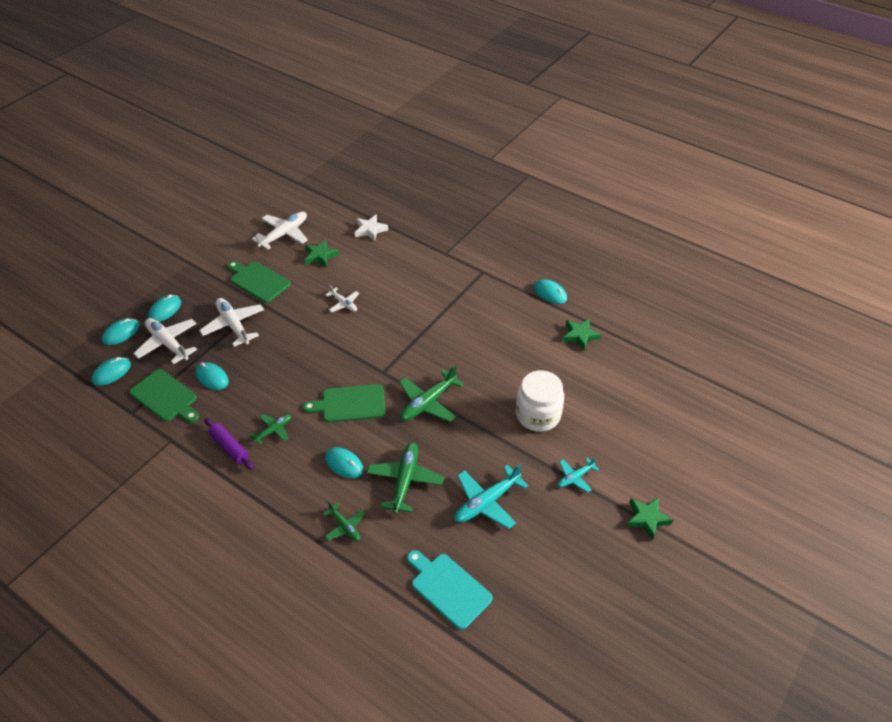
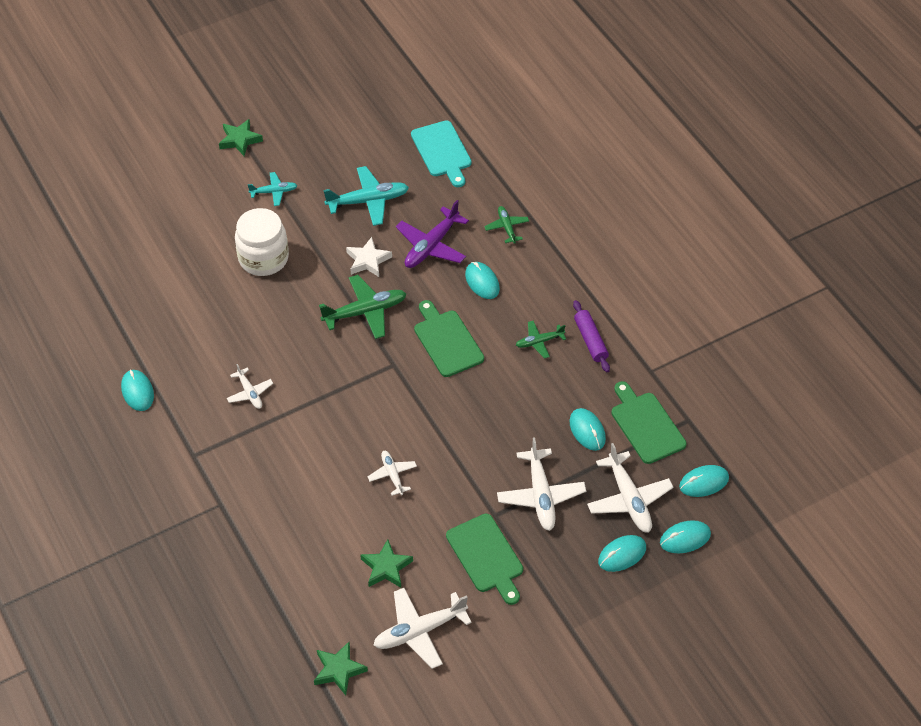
camera: 155 degrees left, 5 degrees up
(350, 404) = (447, 341): green cutting board -> green cutting board turned 135 degrees counterclockwise
(370, 230) = (295, 589): white star -> white star (368, 260)
(405, 480) = (431, 246): green plane -> purple plane
(474, 318) = (250, 393): none -> white plane
(580, 336) = (150, 325): green star -> green star (339, 670)

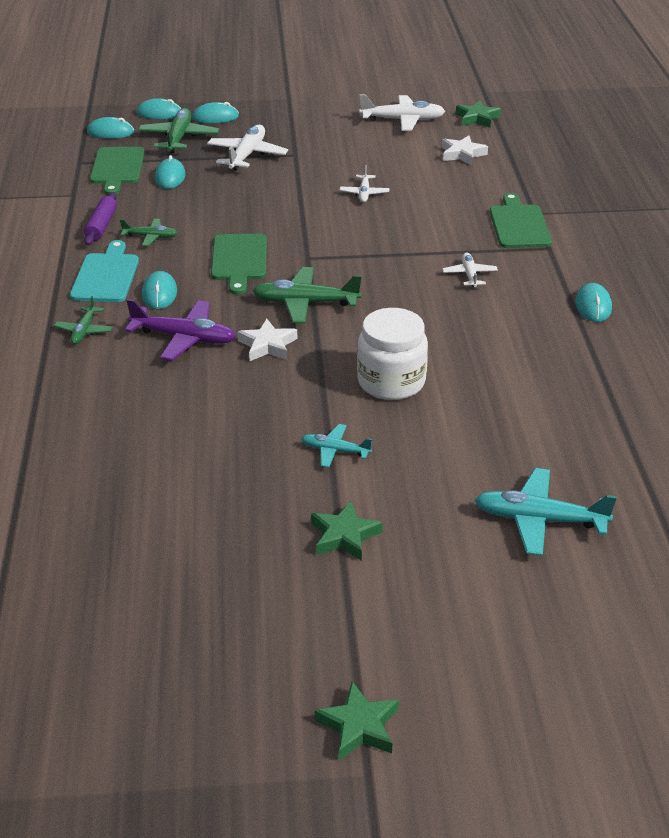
camera: 155 degrees left, 15 degrees down
(326, 584) = (462, 154): none -> white star
(368, 201) = (220, 403): turquoise plane -> turquoise plane (539, 520)
(386, 567) = (407, 151): green star -> green star (359, 726)
(431, 246) = (184, 338): purple plane -> purple plane turned 45 degrees clockwise
(442, 151) = (78, 430): turquoise cutting board -> turquoise cutting board (106, 276)
(486, 556) = (321, 138): green cutting board -> green cutting board (519, 225)
(629, 499) = (179, 138): white plane -> green plane

